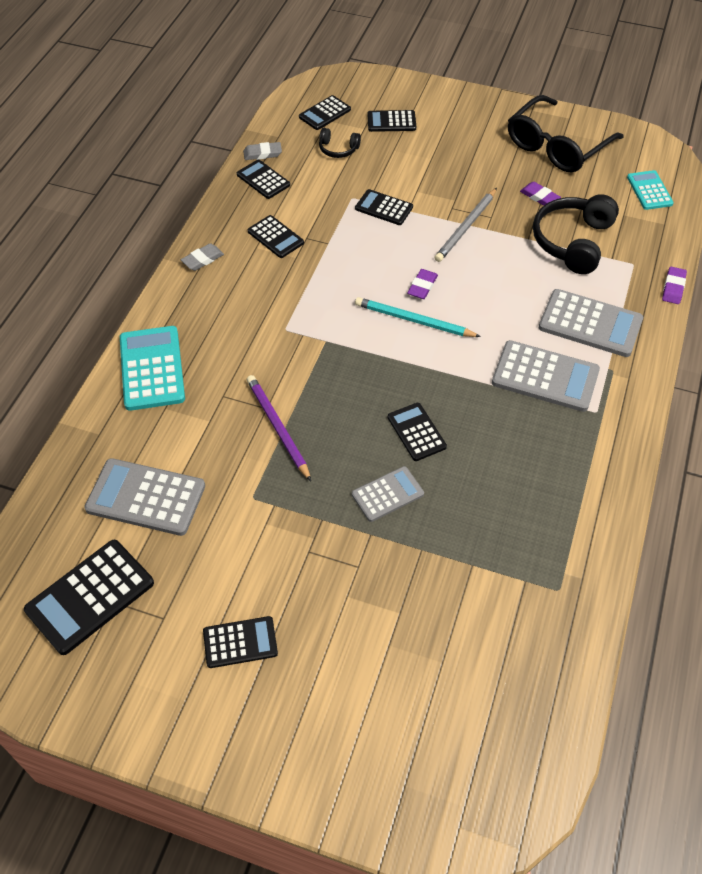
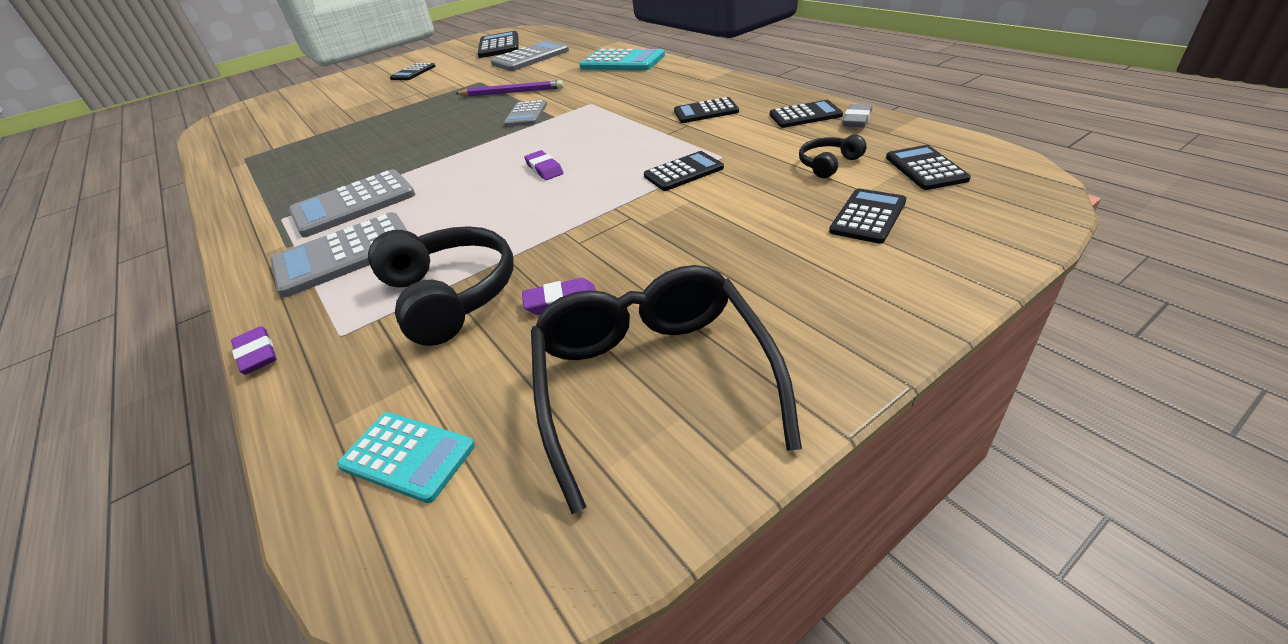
camera: 130 degrees right, 15 degrees down
(202, 259) = (713, 82): grey eraser -> none
(387, 494) = (404, 118): grey calculator -> grey calculator (526, 114)
(414, 320) = (514, 156): turquoise pencil -> none
(416, 432) = (422, 135): black calculator -> none
(466, 227) = (586, 217): grey pencil -> none

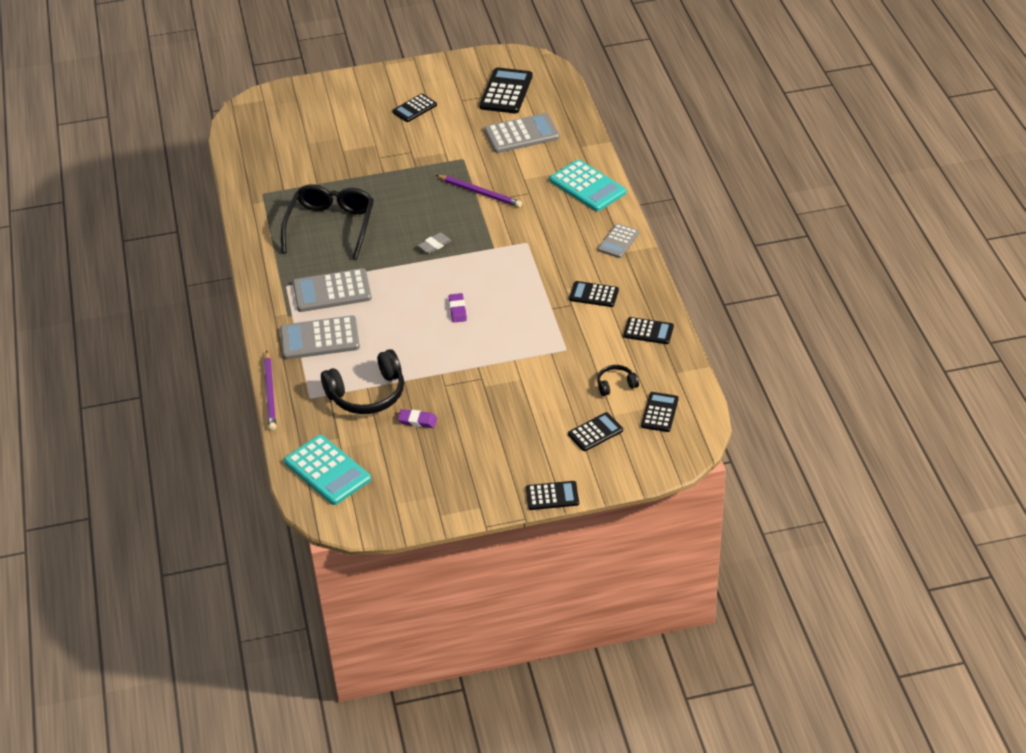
camera: 20 degrees right, 5 degrees up
(257, 354) = (270, 393): purple eraser -> purple pencil
(408, 456) = (327, 470): turquoise calculator -> turquoise calculator, size x1.65
(451, 295) = (367, 394): black headphones -> black headphones turned 75 degrees clockwise
(526, 114) = (476, 234): grey calculator -> grey calculator (618, 241)
(652, 381) = (433, 477): black glasses -> black glasses (331, 226)
(683, 172) = (534, 353): black calculator -> black calculator (552, 496)
(856, 120) = (672, 352): grey eraser -> grey eraser (434, 245)

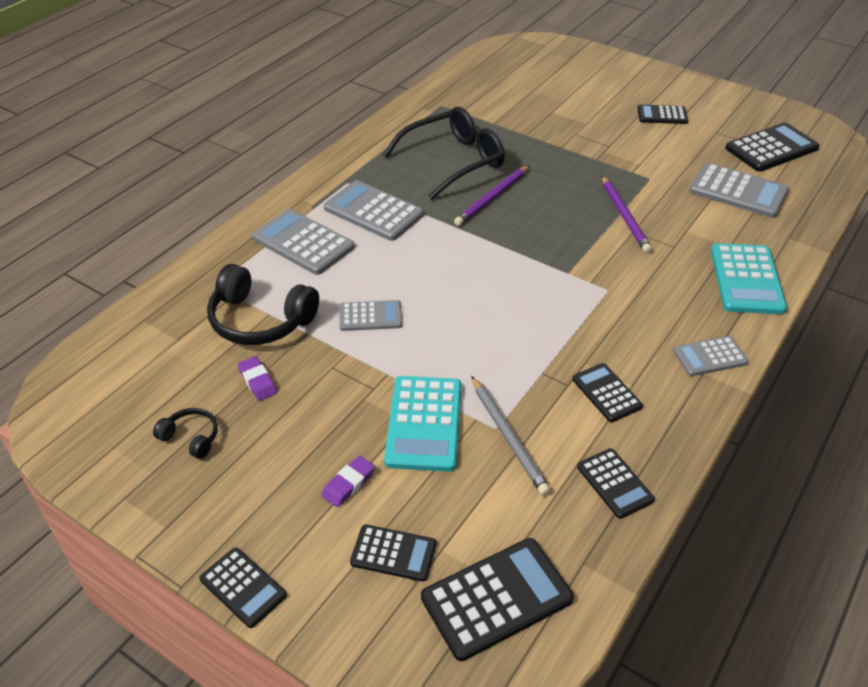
camera: 45 degrees right, 0 degrees up
(270, 393) = (197, 258): purple pencil -> purple pencil (492, 198)
(327, 470) = (121, 362): turquoise calculator -> turquoise calculator (424, 423)
(424, 347) = (370, 316): none -> grey calculator
(434, 245) = (516, 233): grey eraser -> none
(457, 310) = (450, 305): purple eraser -> purple eraser (348, 484)
(577, 348) = (508, 437): none -> grey pencil
(616, 384) = (493, 515): black headphones -> black headphones (191, 437)
(659, 412) = (496, 598): black calculator -> black calculator, size x1.65

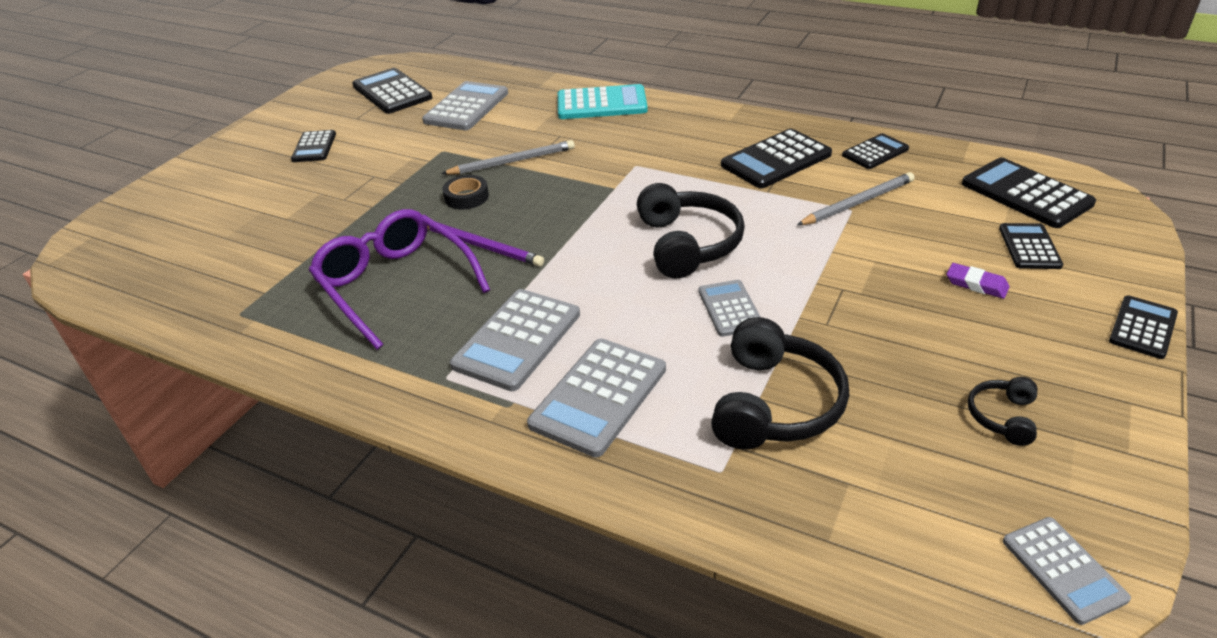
camera: 95 degrees left, 5 degrees down
(257, 381) = (881, 380): purple eraser -> none
(424, 423) = (871, 249): turquoise calculator -> none
(454, 161) = (395, 284): black glasses -> purple glasses
(465, 306) = (688, 244): none -> black headphones
(566, 191) = (466, 197): none -> black tape
(606, 393) = (776, 160): black calculator -> black calculator, size x1.65
(624, 216) = (512, 161): purple pencil -> grey pencil
(710, 357) = (709, 118): grey calculator -> grey calculator (1063, 569)

